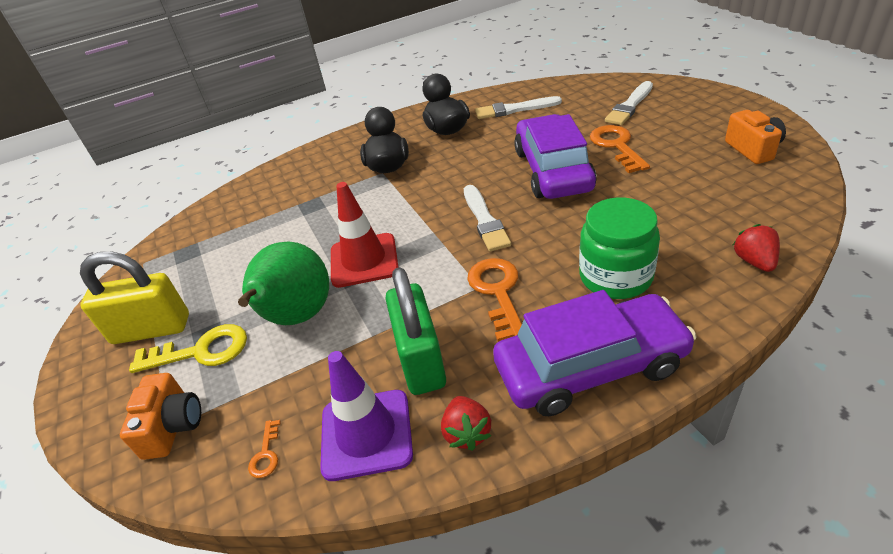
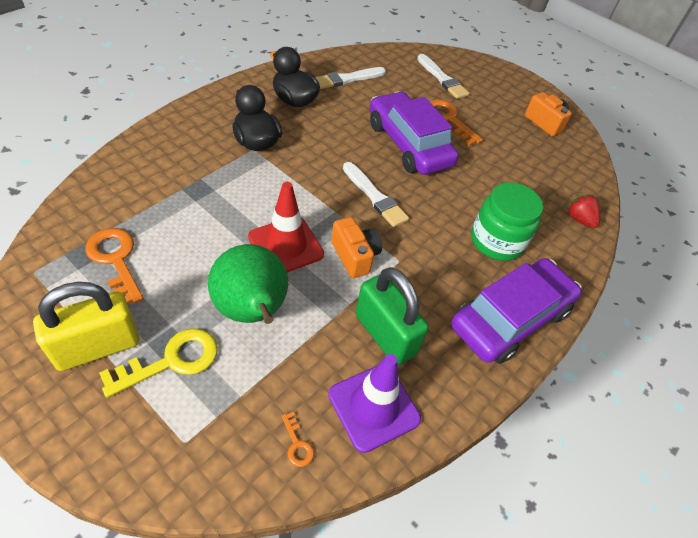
camera: 35 degrees left, 10 degrees up
(173, 427) = (190, 441): orange camera -> orange camera (355, 256)
(467, 433) = (449, 388): red strawberry -> none
(497, 292) = (416, 264): orange key -> orange key (115, 260)
(630, 106) = (442, 79): white brush -> white brush turned 45 degrees counterclockwise

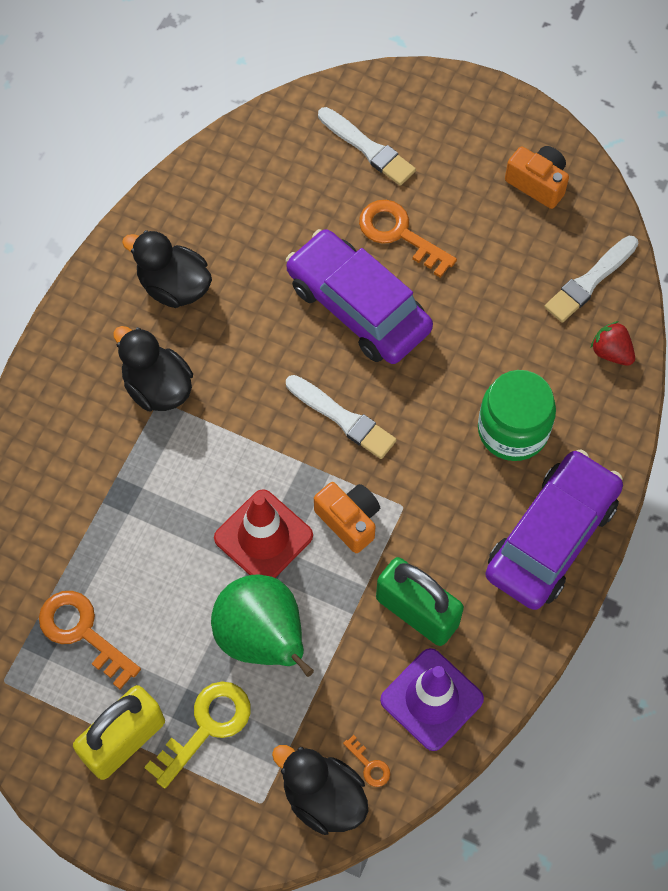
camera: 10 degrees left, 15 degrees up
(242, 457) = (323, 797): none -> black duck
(347, 79) = (231, 209): white brush -> white brush (590, 281)

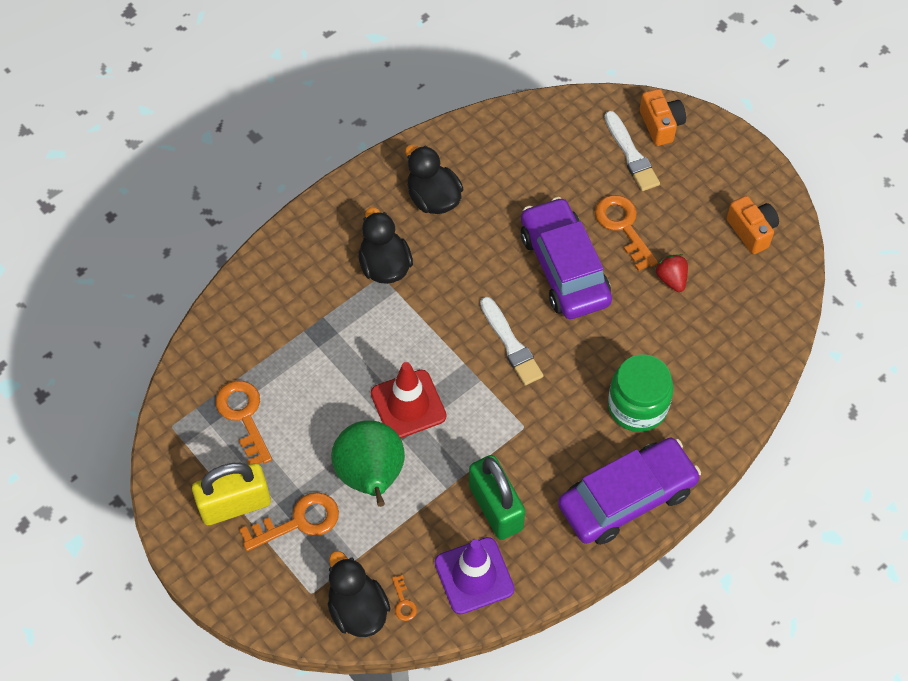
camera: 25 degrees right, 5 degrees down
(206, 727) = (298, 521): yellow key -> orange key
(349, 520) = (478, 420): orange camera -> orange camera (661, 125)
(590, 281) = (755, 321): white brush -> none
(611, 352) = (745, 380): red strawberry -> red strawberry (671, 279)

